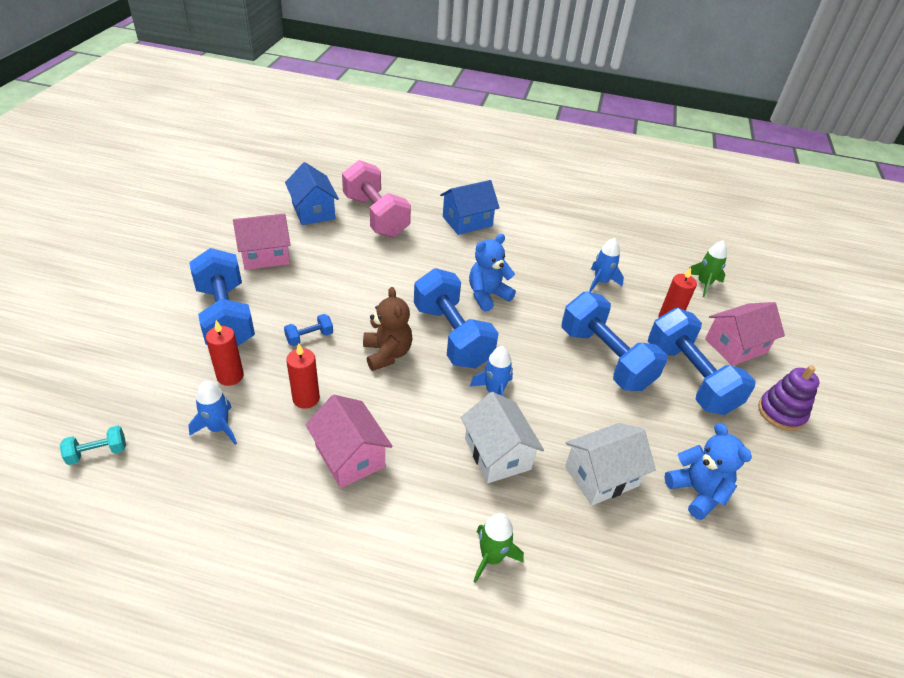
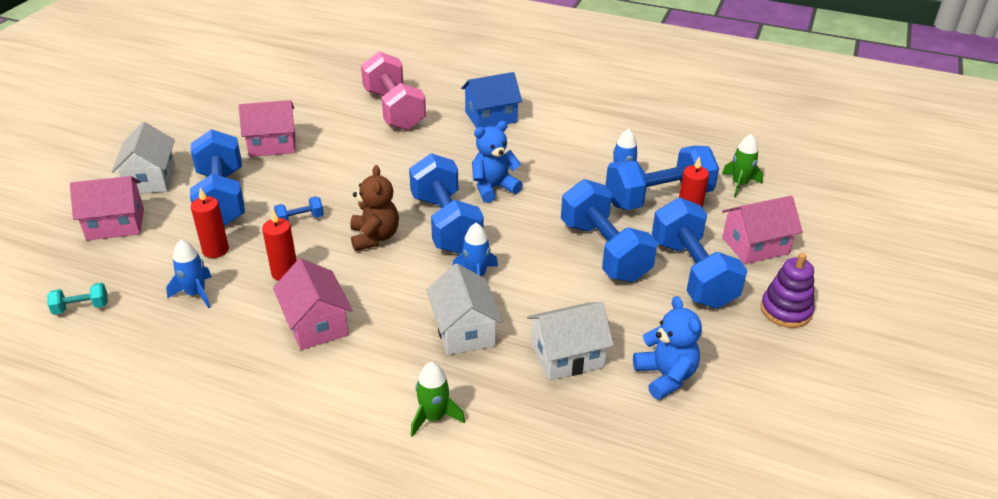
camera: 10 degrees right, 5 degrees down
(119, 351) = (115, 224): none -> pink house
(148, 298) = (151, 179): none -> white house
(313, 211) = (330, 104): blue house -> none
(638, 300) = (658, 198): none -> blue dumbbell

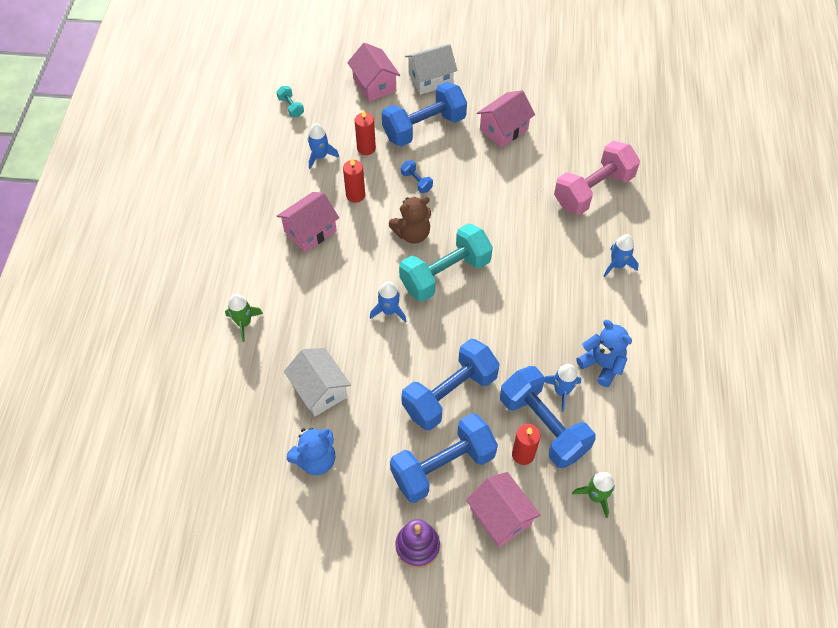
camera: 75 degrees right, 20 degrees up
(272, 144) = (503, 129): pink house -> pink house turned 75 degrees clockwise
(445, 224) = (445, 274): blue dumbbell -> turquoise dumbbell
(464, 330) = (328, 319): white house -> none
(491, 117) = (617, 265): blue house -> blue rocket
(493, 188) = (506, 294): blue teddy bear -> blue teddy bear (602, 365)

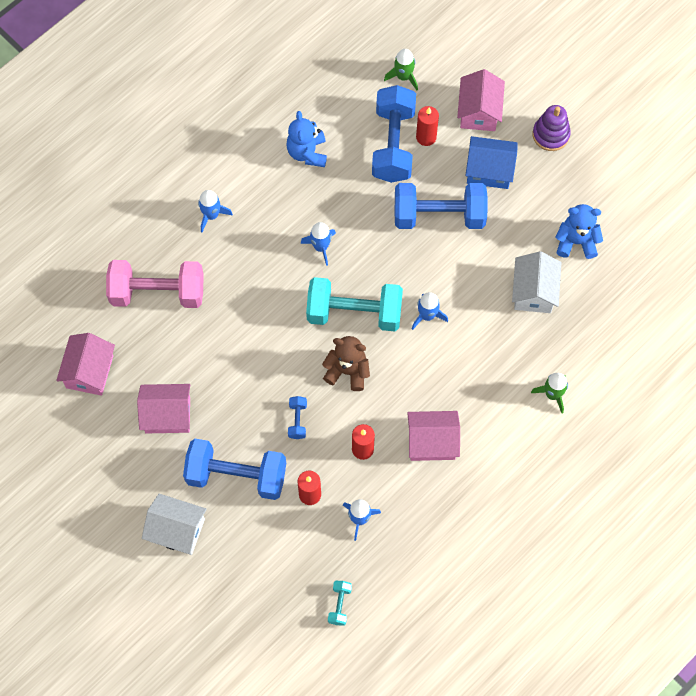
camera: 140 degrees left, 10 degrees up
(374, 85) = (236, 568): pink house -> pink house (89, 371)
(443, 466) = (489, 170): blue dumbbell -> blue house
(561, 391) = (356, 157): blue rocket -> blue rocket (320, 247)

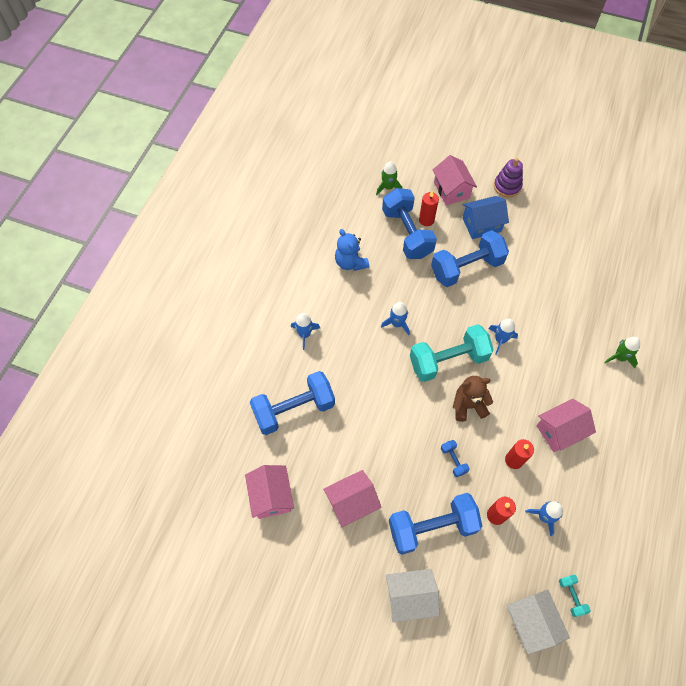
camera: 25 degrees left, 5 degrees down
(157, 293) = (294, 409): pink dumbbell -> blue dumbbell
(533, 291) = (561, 292): white house -> white house (531, 622)
(576, 242) = (567, 247): blue teddy bear -> none

